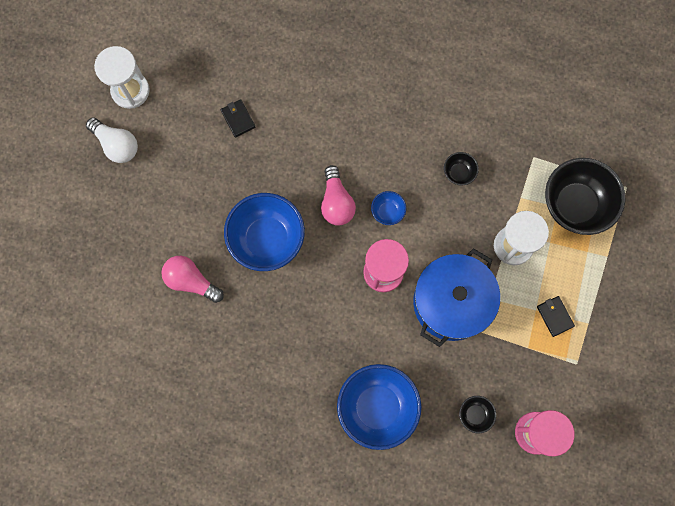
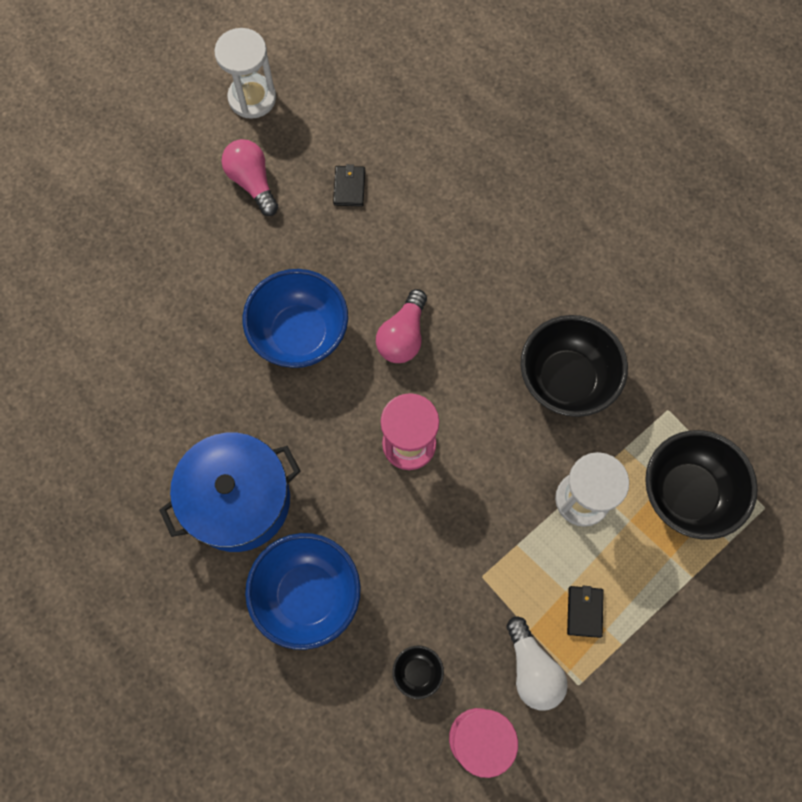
camera: 30 degrees right, 5 degrees down
(116, 145) = (201, 146): white light bulb -> white light bulb (532, 669)
(191, 281) = (189, 334): pink light bulb -> pink light bulb (252, 182)
(387, 212) = (455, 378): blue bowl -> none
(451, 302) = (468, 524): blue pot -> blue pot (238, 500)
(458, 173) = (566, 380): black bowl -> black bowl, size x2.22

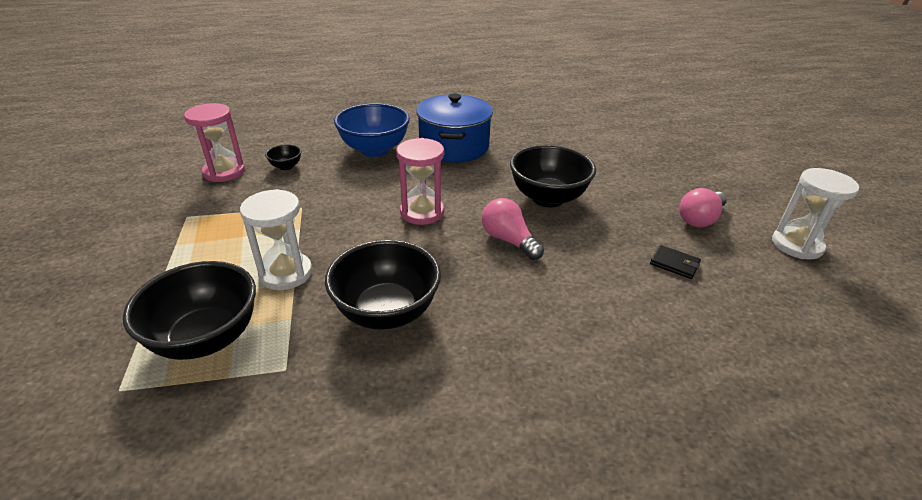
camera: 120 degrees right, 35 degrees down
(252, 182) = (700, 219): pink light bulb -> pink light bulb turned 135 degrees clockwise
(300, 334) = (548, 198): blue bowl -> black bowl
(532, 669) = (224, 203): white light bulb -> none
(584, 611) = (218, 238): black wallet -> none

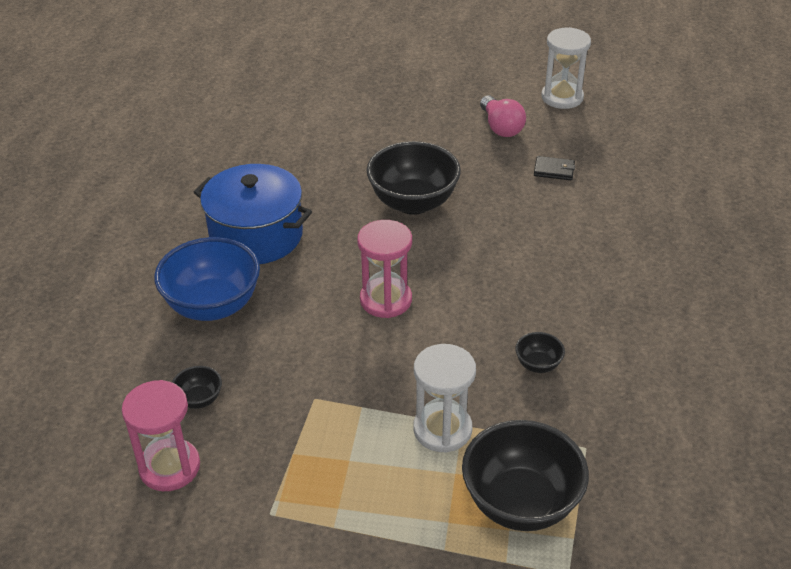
camera: 65 degrees left, 5 degrees up
(386, 312) = (538, 364): black bowl -> black bowl, size x0.45
(508, 240) = (470, 253): pink light bulb -> none
(674, 264) = (554, 170): black wallet -> black wallet turned 45 degrees clockwise

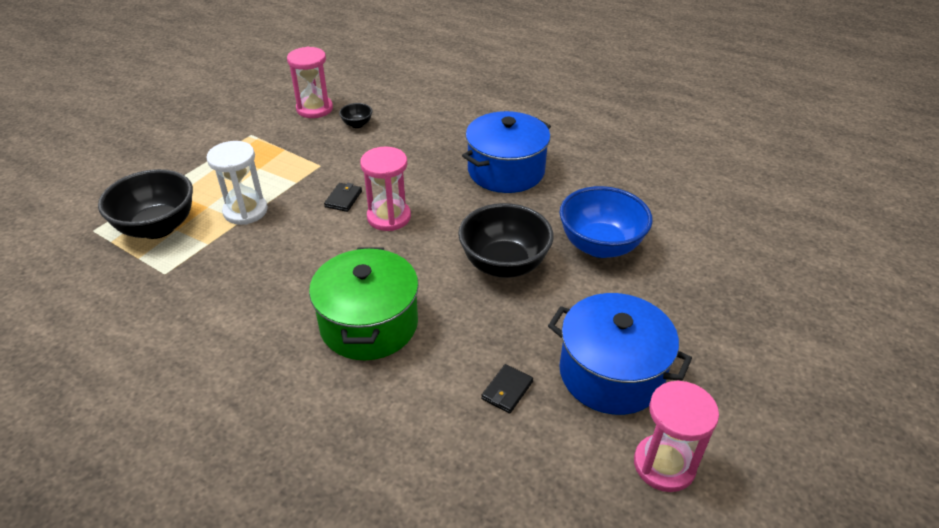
camera: 110 degrees right, 0 degrees up
(213, 306) = (438, 141): blue bowl -> blue bowl (600, 246)
(373, 349) = (343, 199): none -> black wallet
(501, 127) = (611, 373): pink light bulb -> blue pot
(538, 364) = (258, 277): black bowl -> none
(543, 262) = (369, 324): none -> green pot
(562, 97) = (664, 465): white hourglass -> pink hourglass

